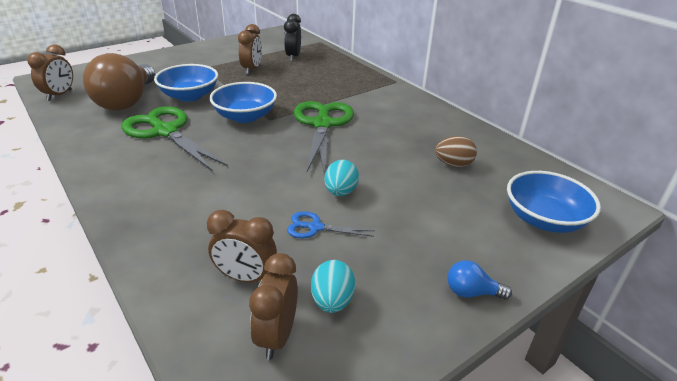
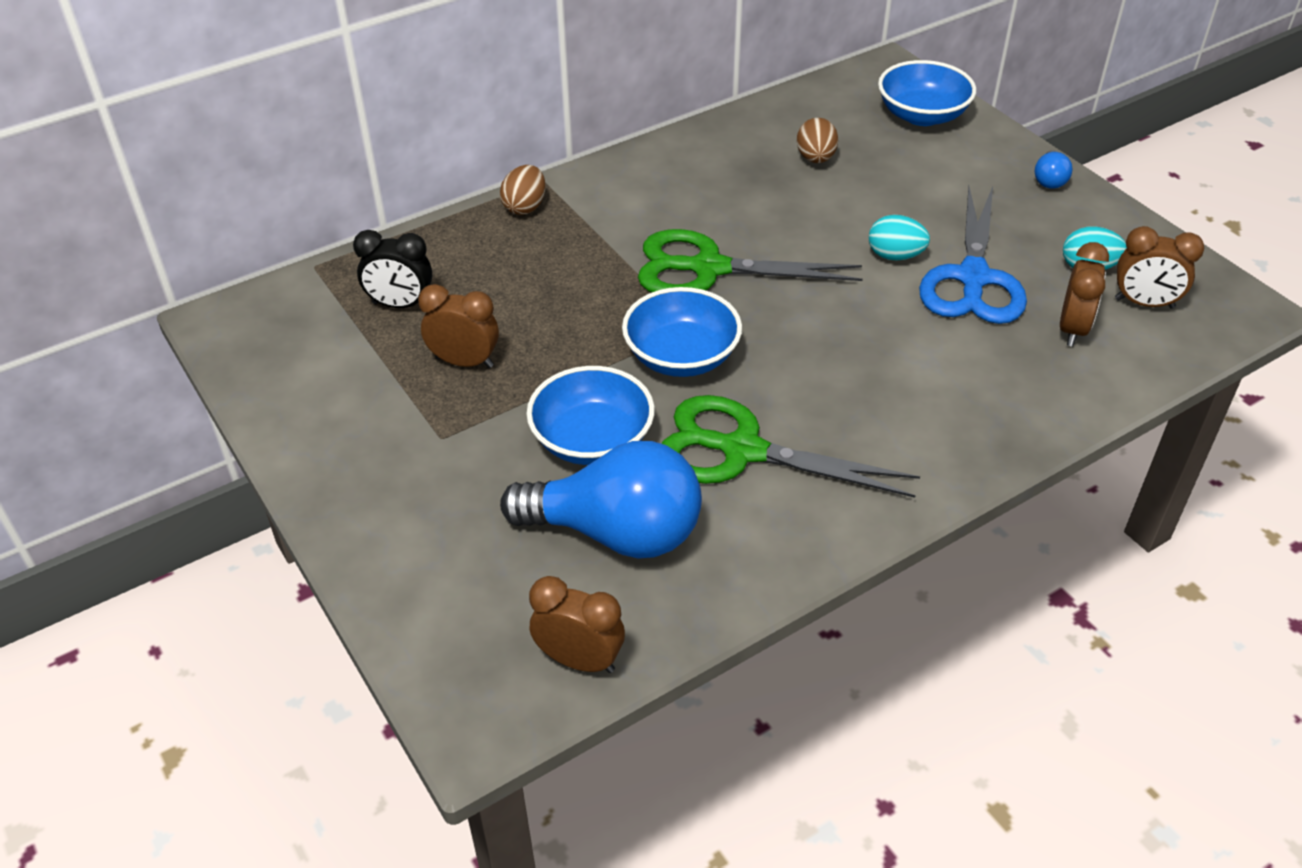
camera: 85 degrees left, 10 degrees up
(127, 101) = (616, 532): brown light bulb -> blue light bulb
(166, 132) = (743, 451): green scissors -> green scissors turned 60 degrees clockwise
(315, 227) = (973, 278): blue scissors -> blue scissors, size x2.10
(372, 78) = (525, 207): none -> brown egg

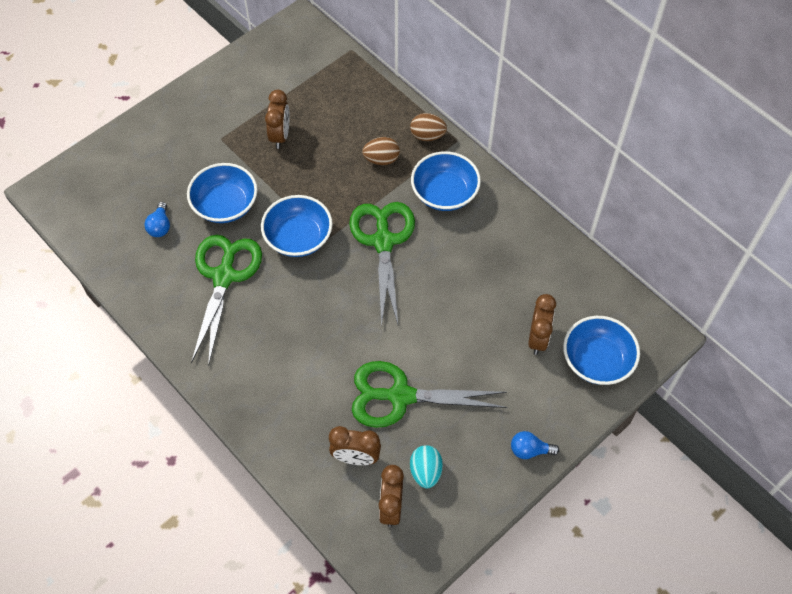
camera: 80 degrees right, 15 degrees up
(400, 305) = (324, 96): black clock -> none
(579, 660) = (80, 224): brown clock -> brown clock (538, 338)
(616, 532) = (160, 226): blue light bulb -> blue light bulb, size x0.41
(636, 203) = (444, 193): none -> blue bowl
(815, 159) = (520, 292): brown egg -> brown egg (381, 159)
(895, 256) = (416, 347): turquoise egg -> none
(973, 278) = (401, 396): blue scissors -> green scissors

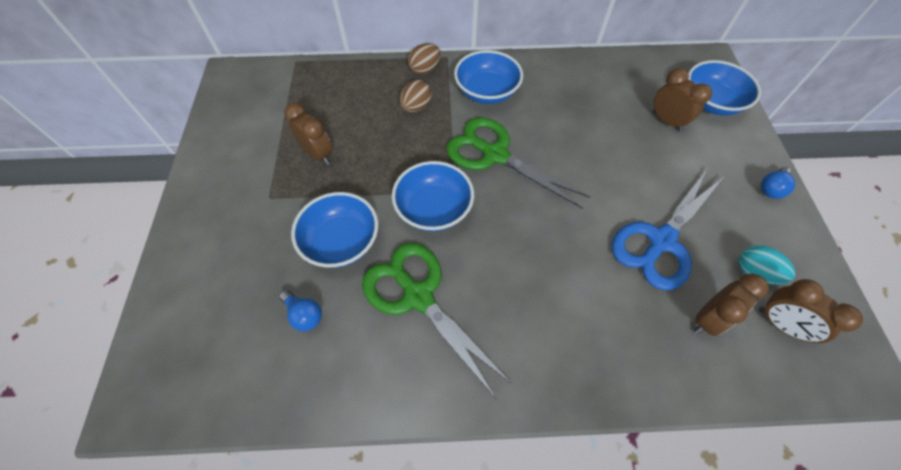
camera: 50 degrees left, 0 degrees up
(401, 396) = (661, 240): green scissors -> blue scissors

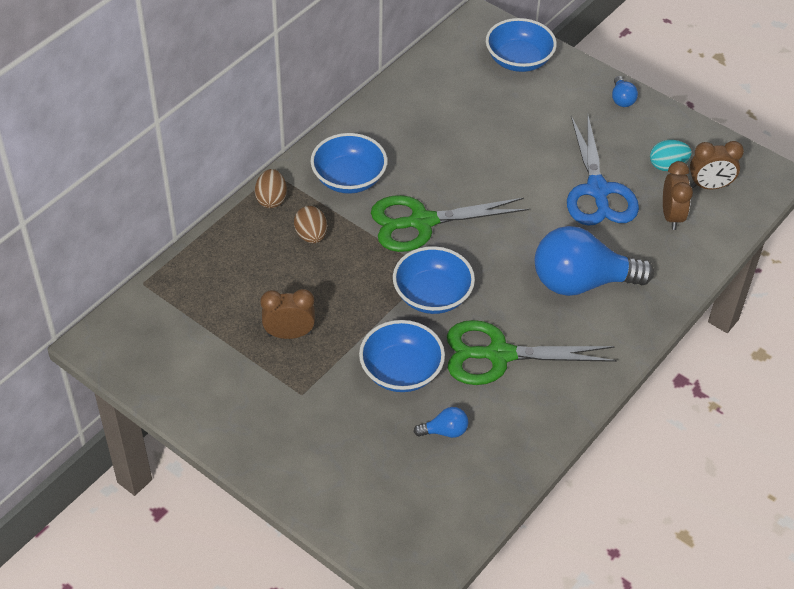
camera: 50 degrees left, 10 degrees down
(555, 301) = (581, 282): none -> blue light bulb
(666, 121) = (506, 99): brown clock -> none

